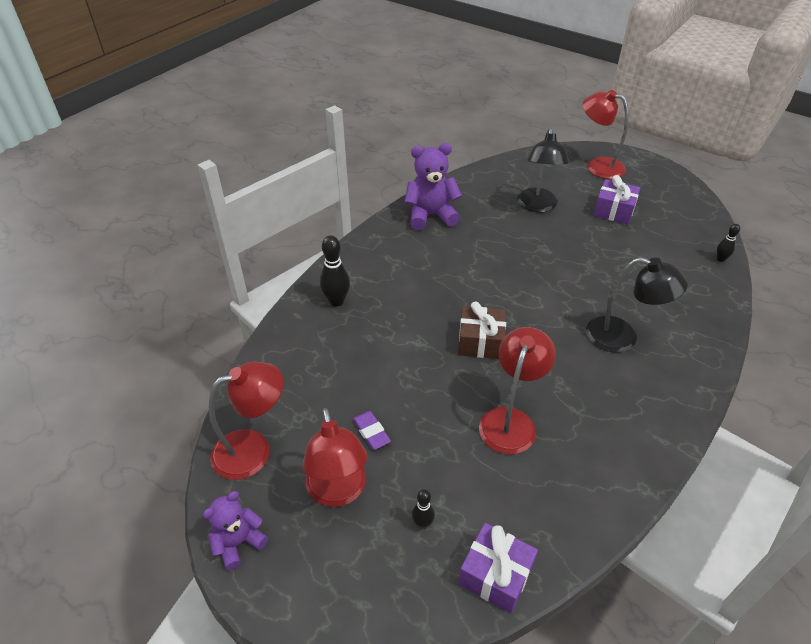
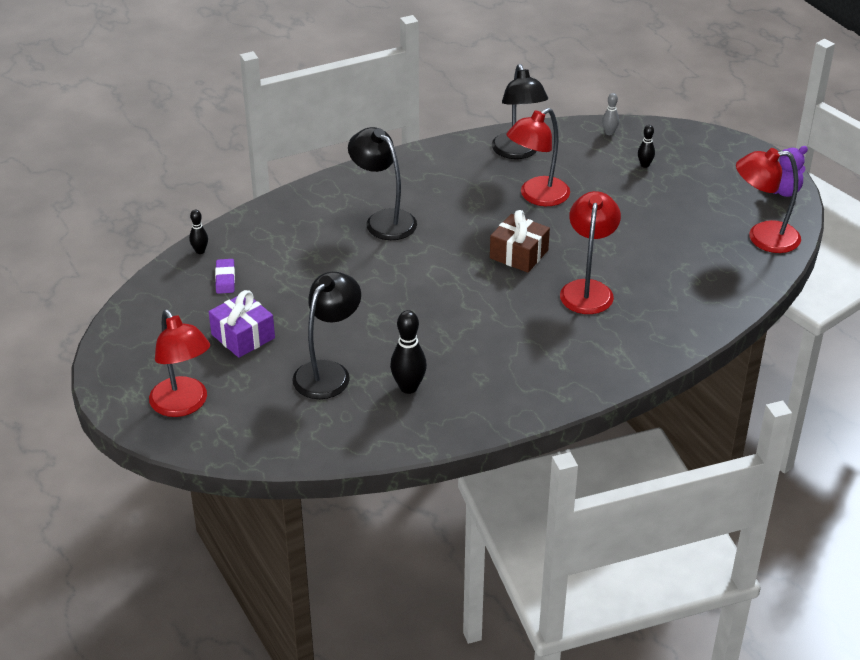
camera: 155 degrees left, 5 degrees down
(336, 301) = (645, 333): black bowling pin -> black bowling pin (408, 387)
(338, 492) = (700, 196): red lamp -> red lamp (587, 289)
(371, 432) = (658, 221): purple eraser -> purple eraser (225, 279)
(431, 215) = (474, 402): purple teddy bear -> none
(495, 575) = (609, 133): purple gift -> grey bowling pin
(577, 485) = (518, 152): none -> black lamp

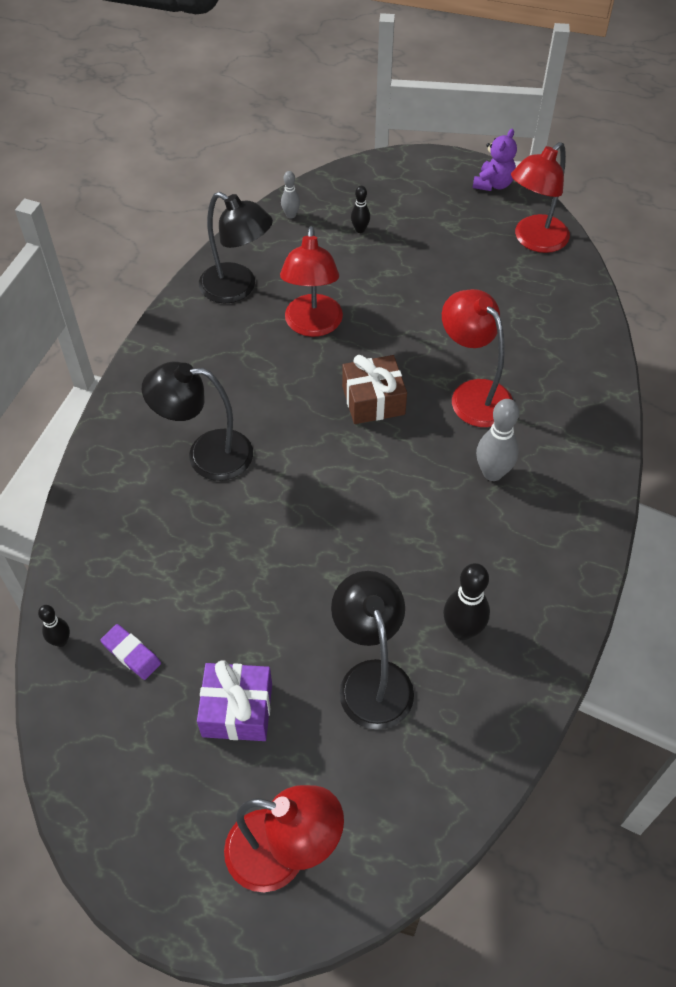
camera: 45 degrees left, 15 degrees up
(539, 333) = (492, 473): none -> grey bowling pin

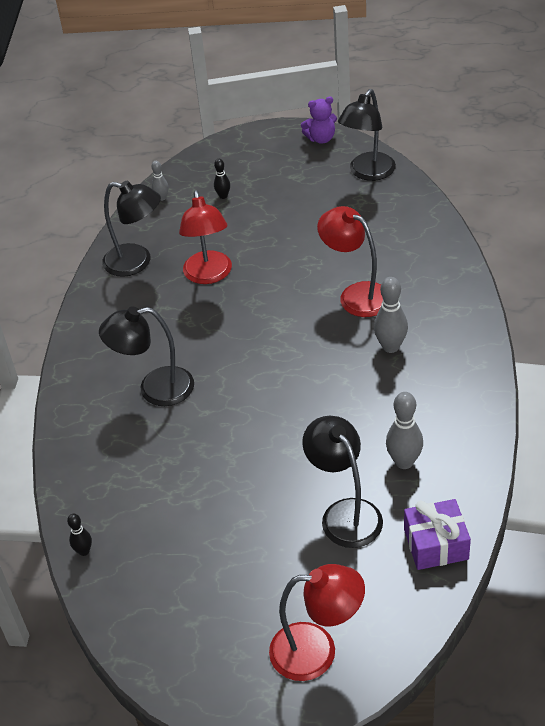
camera: 10 degrees left, 10 degrees down
(131, 654) = (145, 545): purple eraser -> none
(237, 710) = (246, 562): purple gift -> purple gift (436, 544)
(373, 400) = (278, 318): brown gift -> none
(462, 630) = (404, 462): black bowling pin -> grey bowling pin
(493, 184) = (321, 139): purple teddy bear -> purple teddy bear turned 60 degrees clockwise
(534, 240) = (368, 173): red lamp -> black lamp

